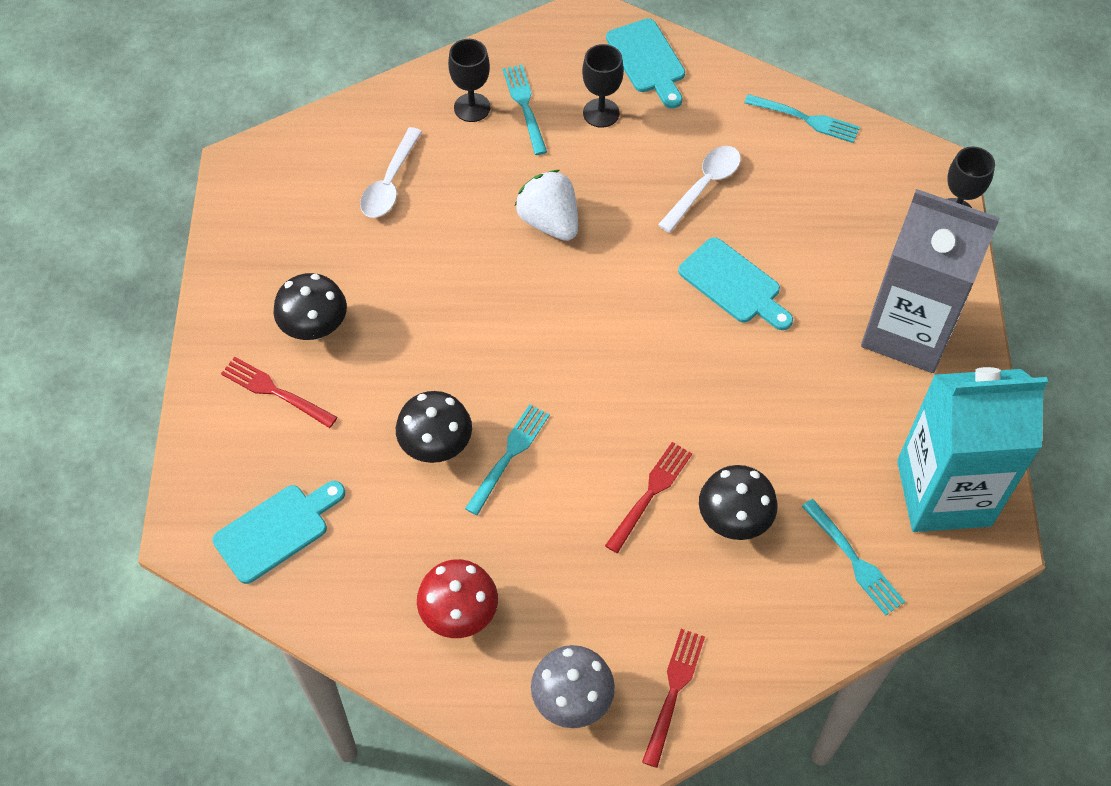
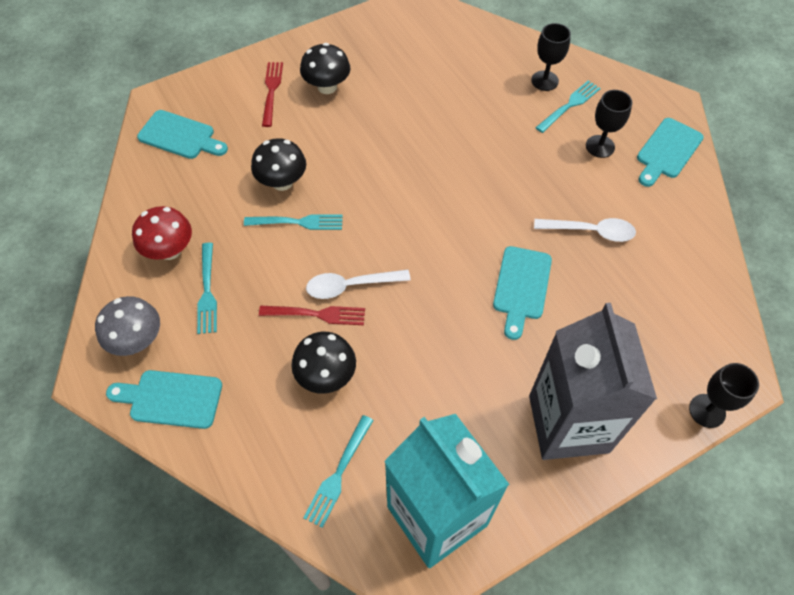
camera: 60 degrees right, 0 degrees up
(390, 183) = (455, 70): white spoon -> white spoon (351, 286)
(549, 222) = (490, 160): white strawberry -> none
(673, 692) = (171, 399): red fork -> turquoise cutting board
(806, 119) = (705, 267): turquoise fork -> turquoise fork (207, 291)

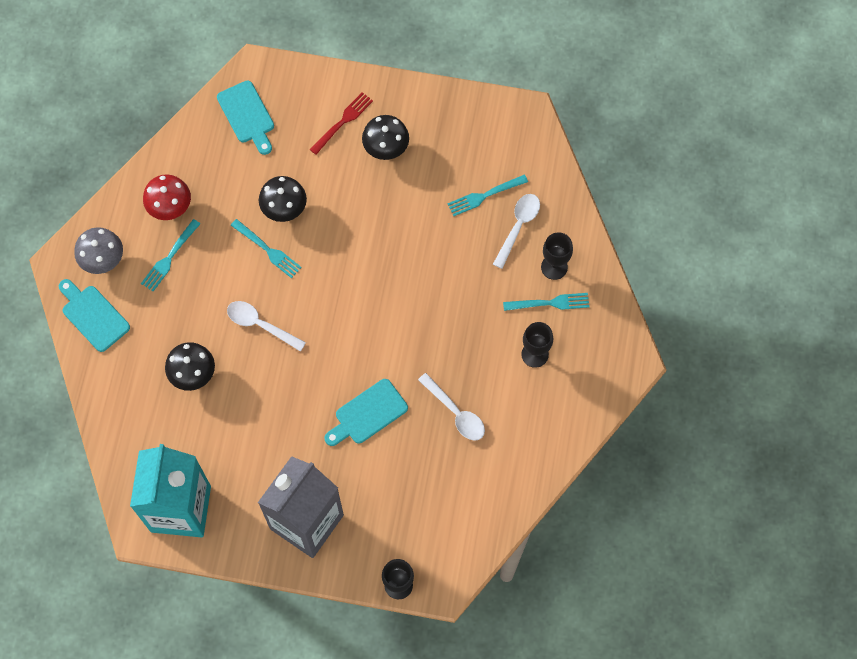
camera: 40 degrees right, 10 degrees up
(317, 314) = (222, 328): red fork -> none
(338, 473) = (148, 439): turquoise fork -> turquoise fork (485, 195)
(488, 73) = (518, 227): none -> white spoon
(667, 151) = (580, 397): turquoise cutting board -> none

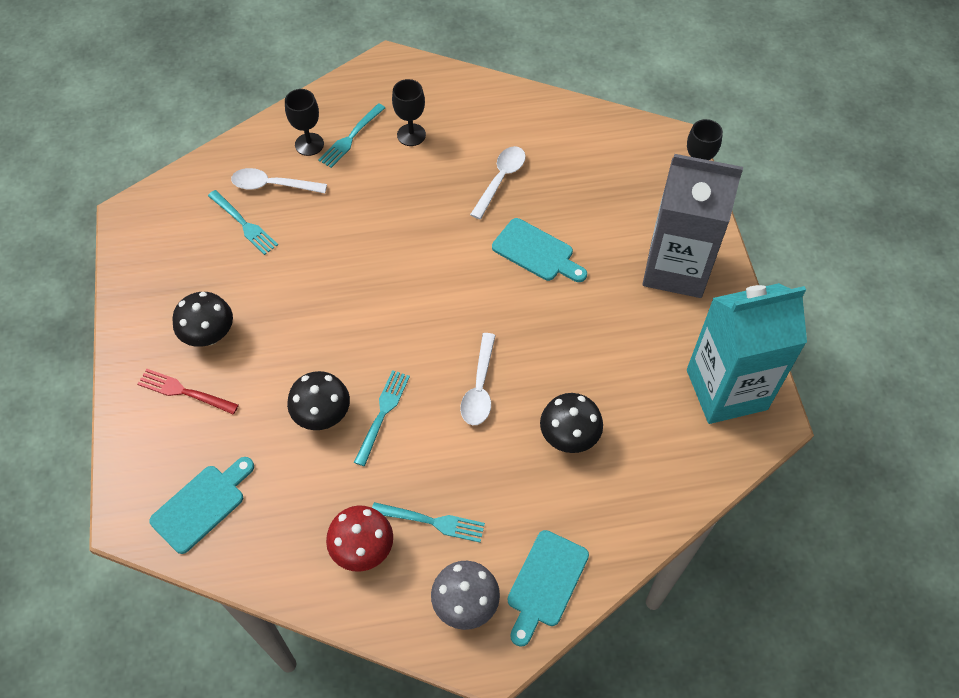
camera: 110 degrees left, 10 degrees down
(549, 303) = (351, 137): turquoise fork -> turquoise fork turned 120 degrees counterclockwise

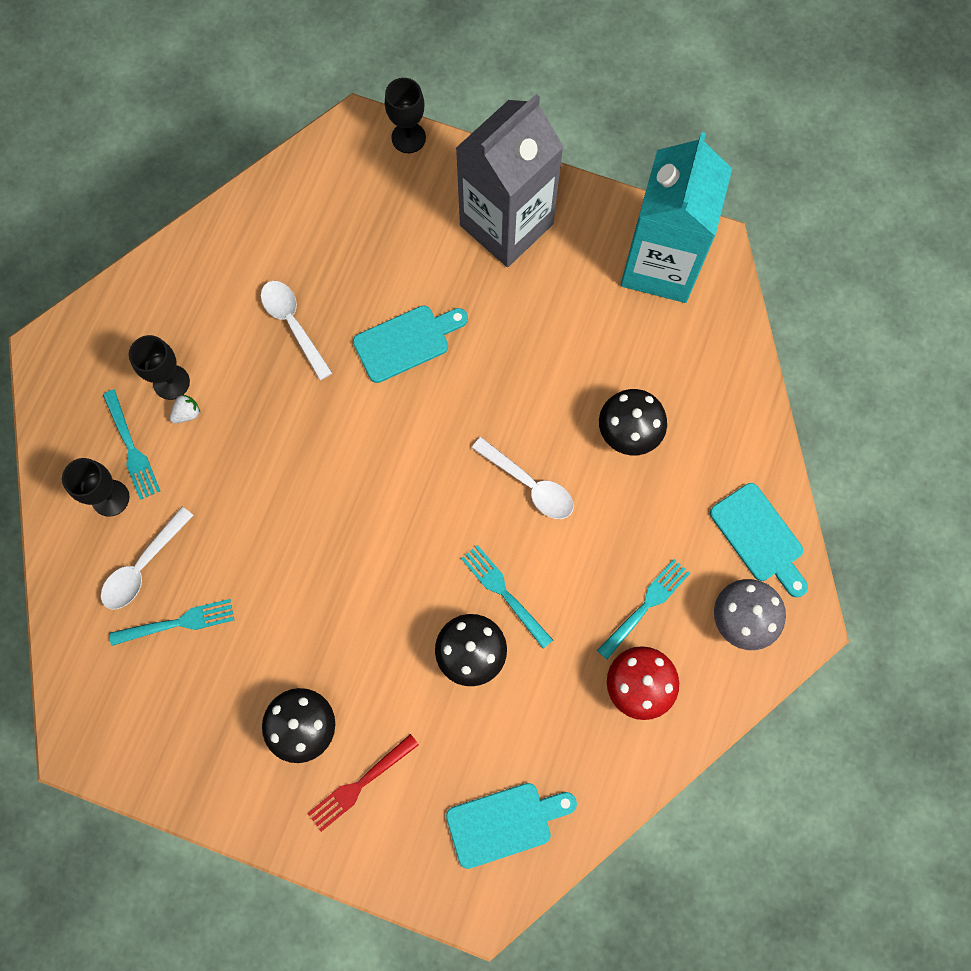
camera: 60 degrees left, 15 degrees up
(202, 505) = (505, 822): turquoise cutting board -> turquoise cutting board turned 90 degrees clockwise
(395, 154) = (187, 413): none -> white strawberry

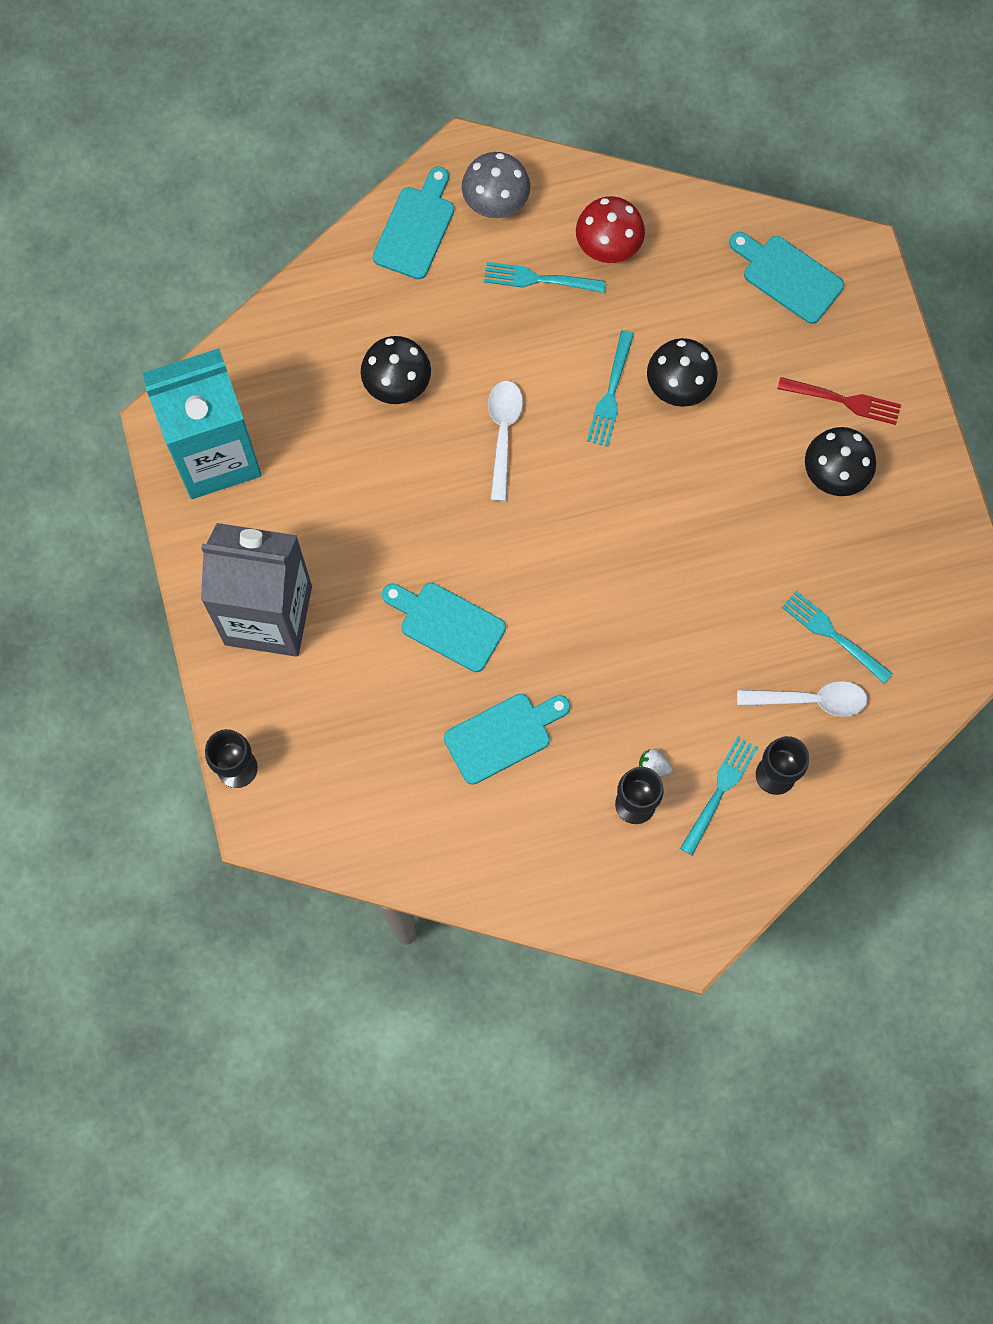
camera: 125 degrees left, 0 degrees up
(293, 325) = (503, 735): white spoon -> turquoise cutting board

